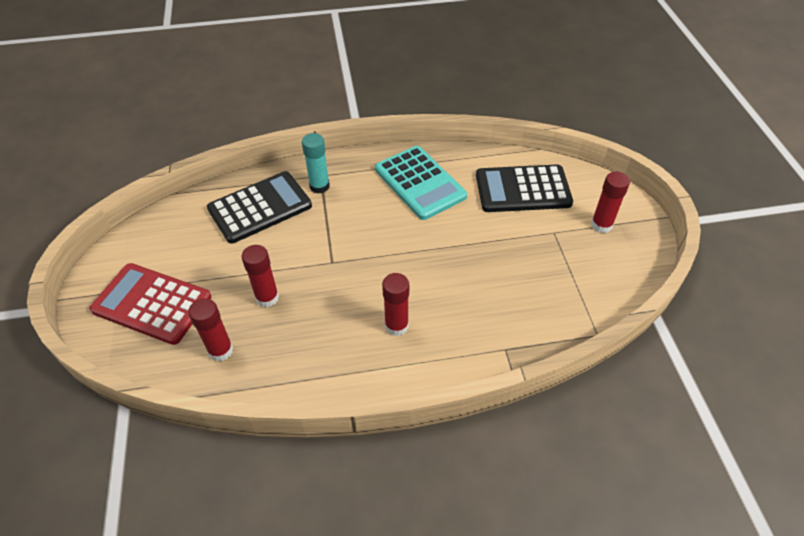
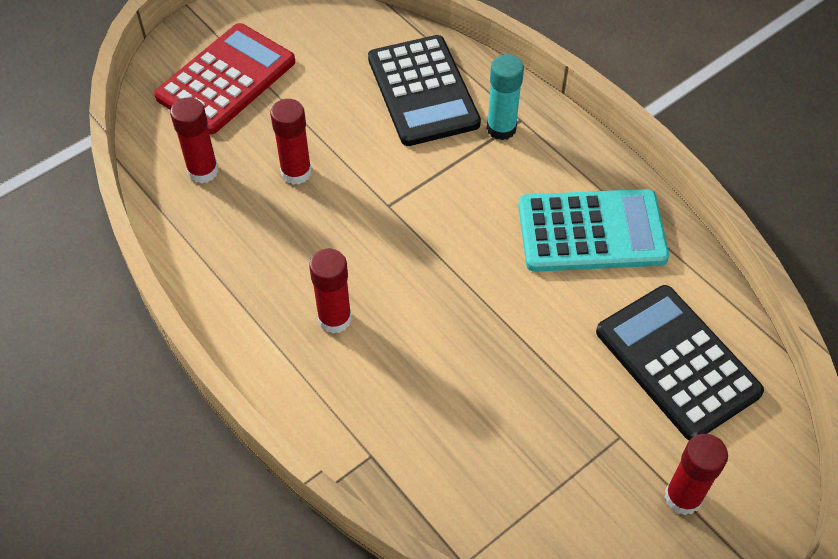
camera: 60 degrees right, 5 degrees up
(152, 304) = (226, 79): red calculator -> red calculator turned 45 degrees clockwise
(260, 207) = (423, 91): black calculator -> black calculator turned 45 degrees clockwise
(420, 183) = (591, 231): turquoise calculator -> turquoise calculator turned 120 degrees counterclockwise

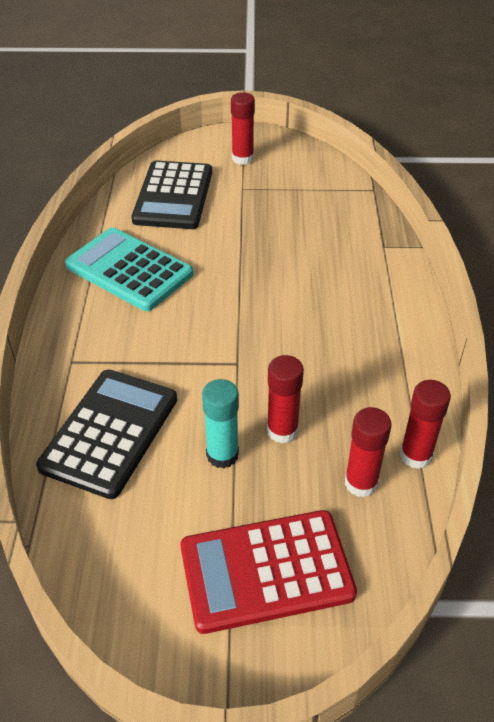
camera: 140 degrees left, 10 degrees down
(334, 319) = (345, 317): red glue stick -> red glue stick (415, 455)
(501, 128) = (93, 364): turquoise glue stick -> turquoise glue stick (222, 455)

